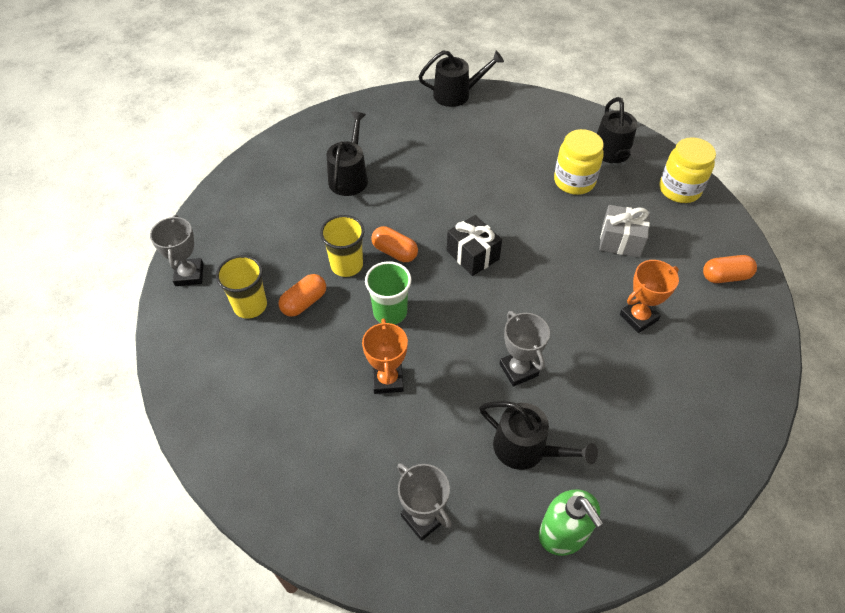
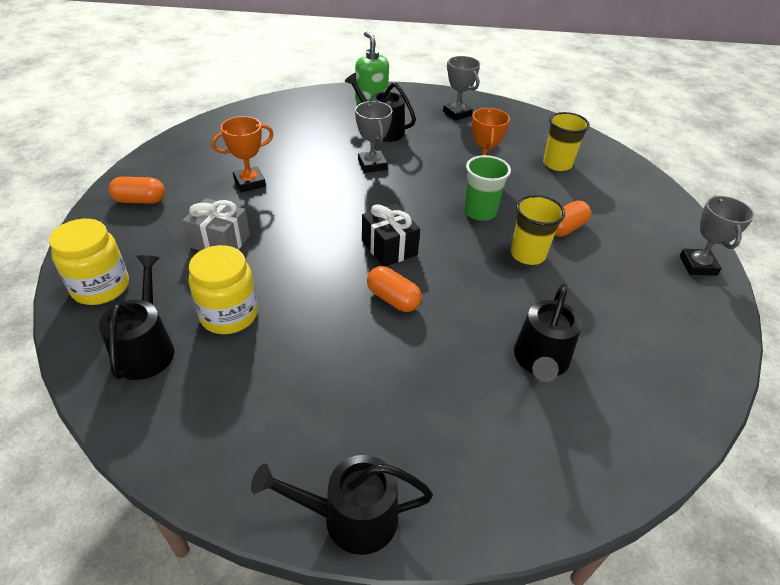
camera: 175 degrees left, 10 degrees down
(250, 305) = (619, 232): yellow cup -> yellow cup (557, 164)
(395, 252) = (475, 261): orange capsule -> orange capsule (393, 299)

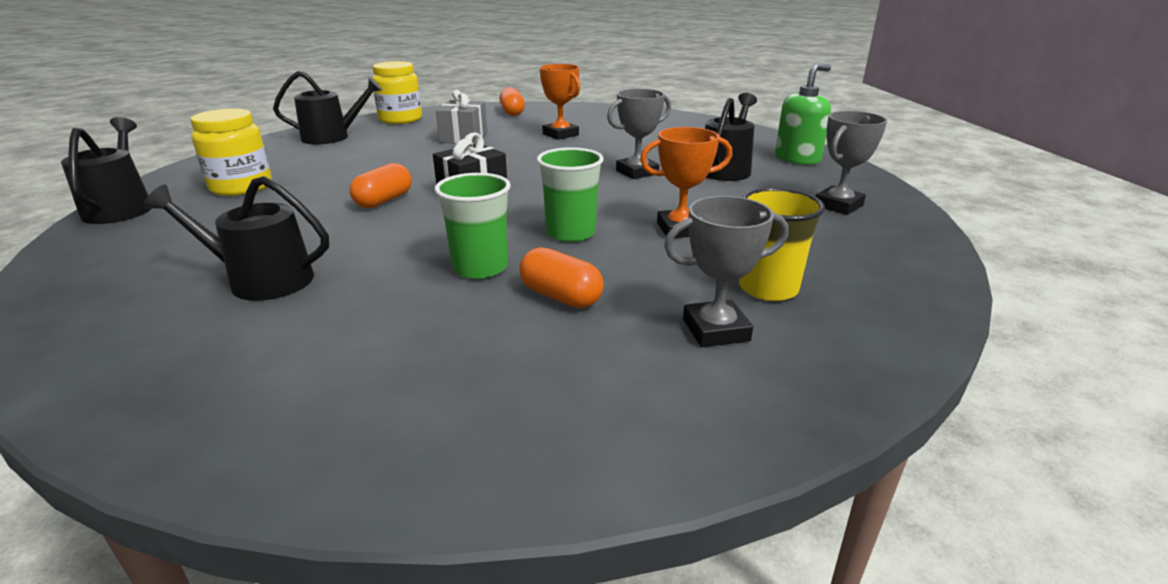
camera: 80 degrees right, 15 degrees down
(229, 315) = (366, 151): yellow jar -> yellow jar (241, 187)
(528, 254) = (480, 268): yellow cup -> green cup
(697, 265) = (489, 455): grey trophy -> grey trophy (715, 330)

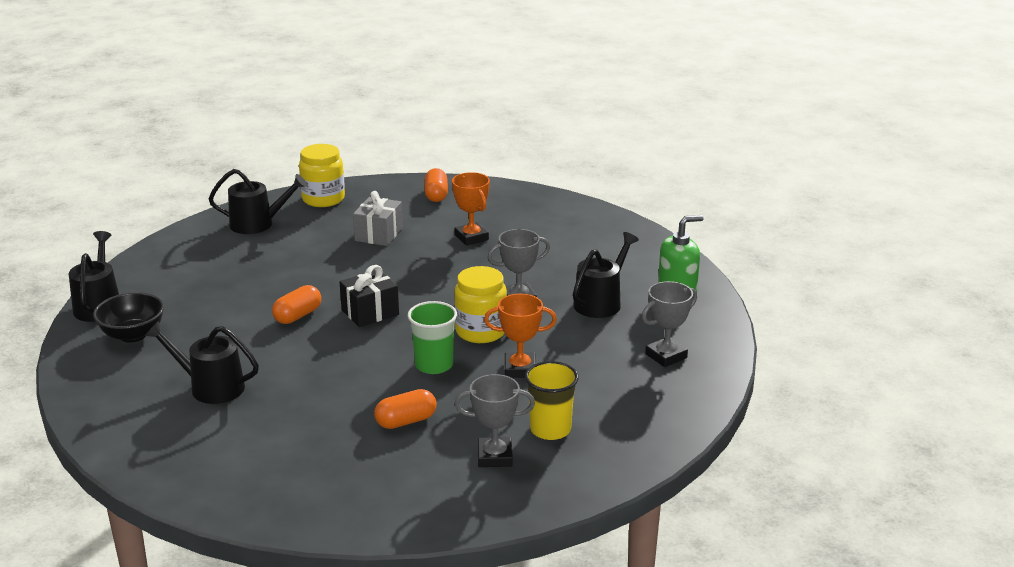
camera: 10 degrees right, 0 degrees up
(158, 232) = (133, 335): none -> black bowl
(241, 187) = (185, 288): yellow jar -> yellow jar (481, 331)
(480, 268) = (358, 391): green cup -> none
(561, 296) = (406, 421): orange capsule -> orange capsule turned 75 degrees counterclockwise

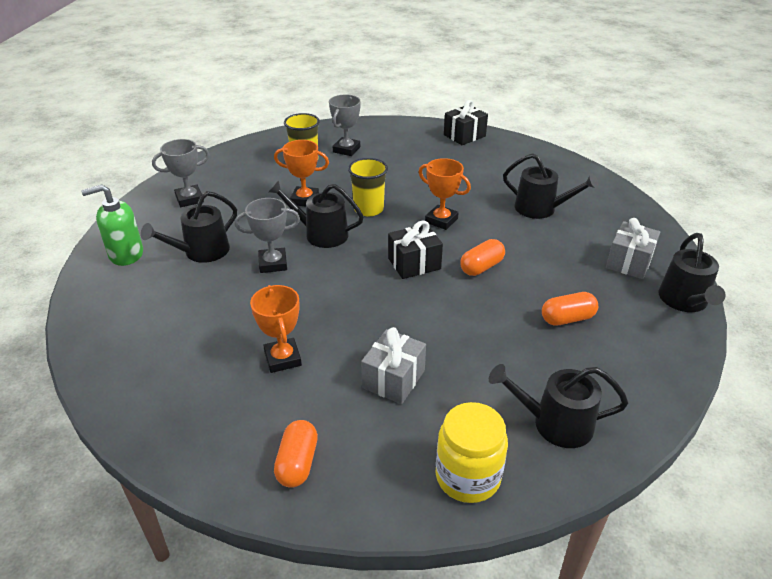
camera: 170 degrees left, 10 degrees up
(133, 335) = (629, 262): black bowl -> grey gift
(300, 509) = (464, 135): none -> black gift
(341, 360) = (441, 220): none -> orange trophy
(406, 421) = (397, 173): orange capsule -> orange capsule (567, 319)
(434, 365) = (368, 209): green cup -> yellow cup
(481, 331) = (321, 234): yellow jar -> black watering can
(495, 457) = (346, 149): grey trophy -> grey trophy turned 75 degrees counterclockwise

